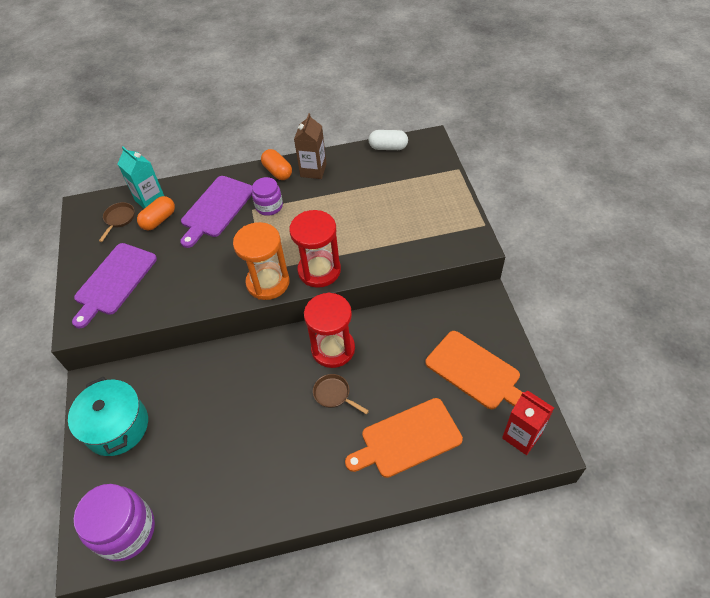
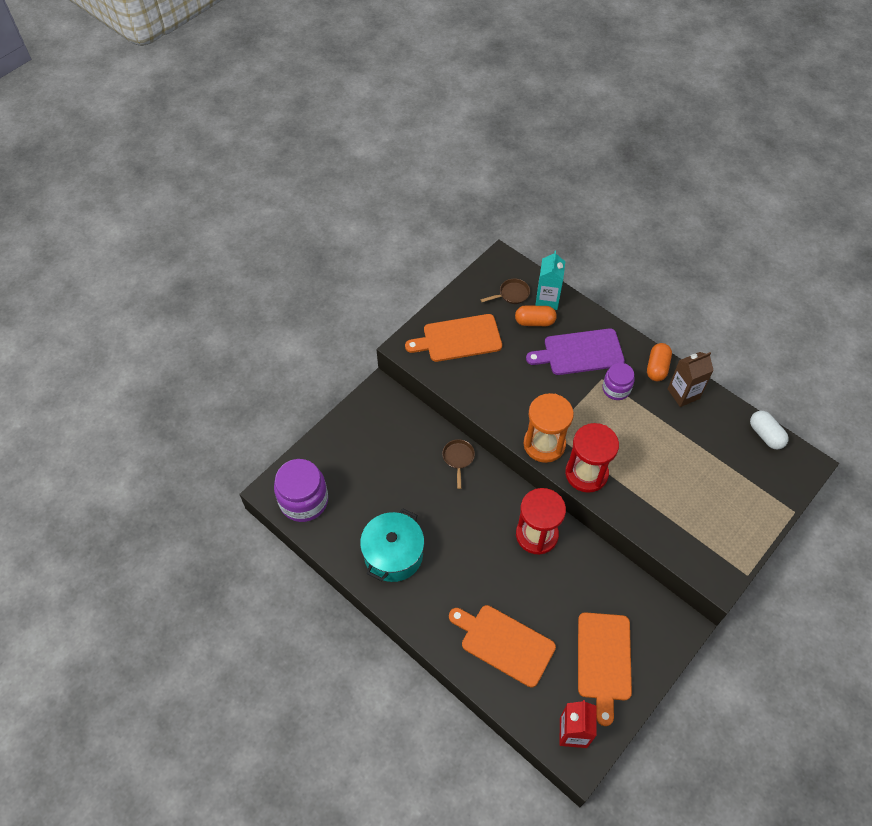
camera: 50 degrees right, 5 degrees up
(114, 281) = (458, 339): purple cutting board -> orange cutting board
(117, 426) = (364, 434): turquoise pot -> turquoise pot (393, 554)
(334, 394) = (499, 563): brown pan -> brown pan (458, 459)

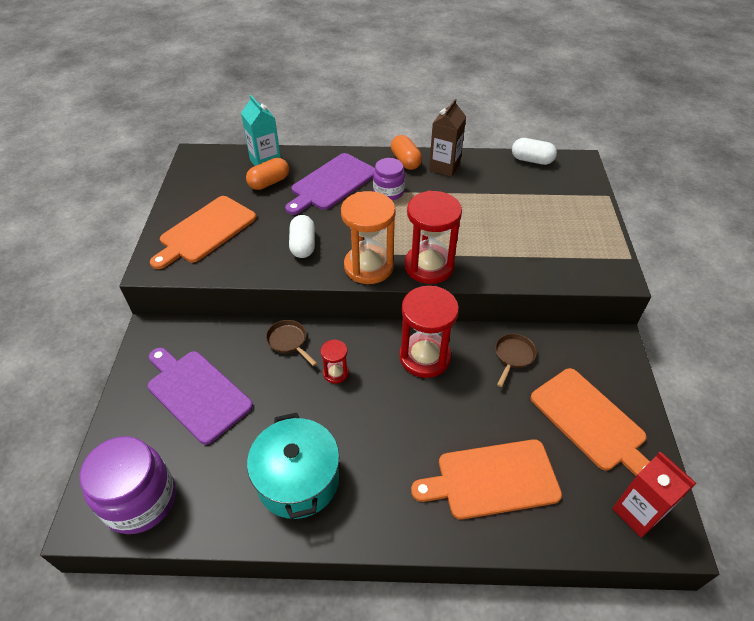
camera: 40 degrees left, 10 degrees down
(377, 455) = (196, 393): none -> purple cutting board
(469, 503) = (336, 373): none -> red hourglass
(511, 294) = (228, 174): brown pan -> brown pan (513, 356)
(514, 395) = (303, 245): none -> white capsule

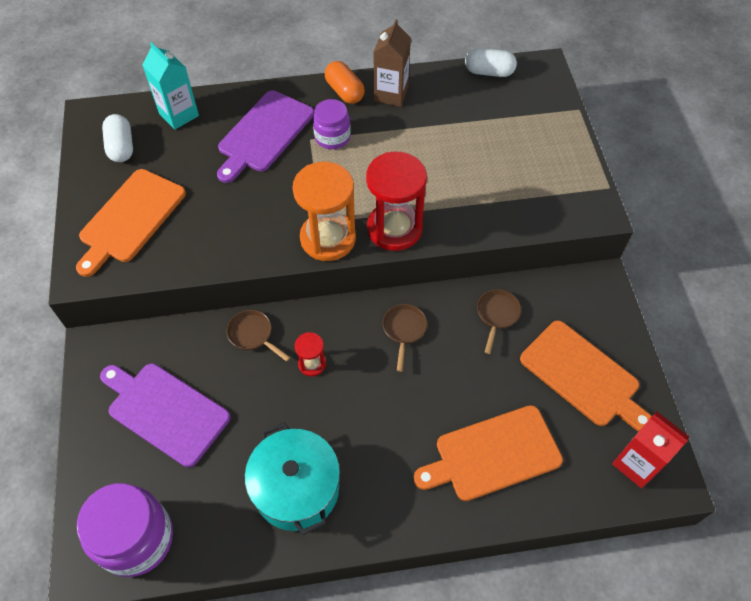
camera: 10 degrees left, 10 degrees up
(269, 182) = (189, 142): orange capsule -> none
(303, 245) = (248, 221): white capsule -> white capsule (121, 147)
(425, 357) = (404, 330): red hourglass -> brown pan

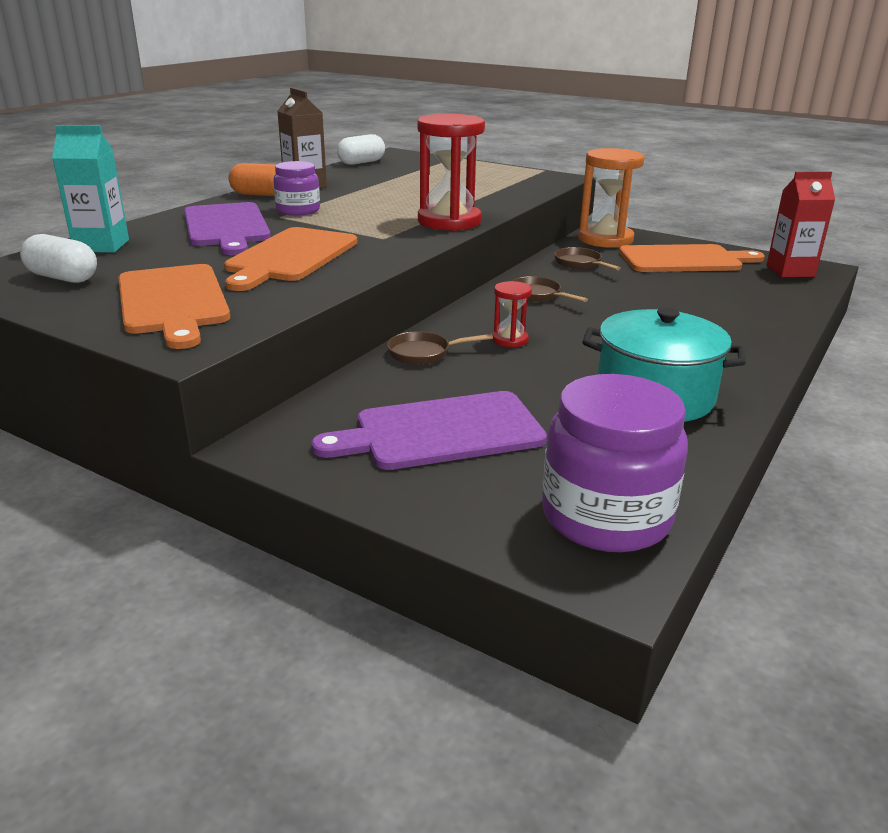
camera: 50 degrees left, 30 degrees down
(328, 238) = (408, 241): orange hourglass -> orange hourglass (605, 239)
(493, 454) = (722, 308): orange cutting board -> orange cutting board (290, 257)

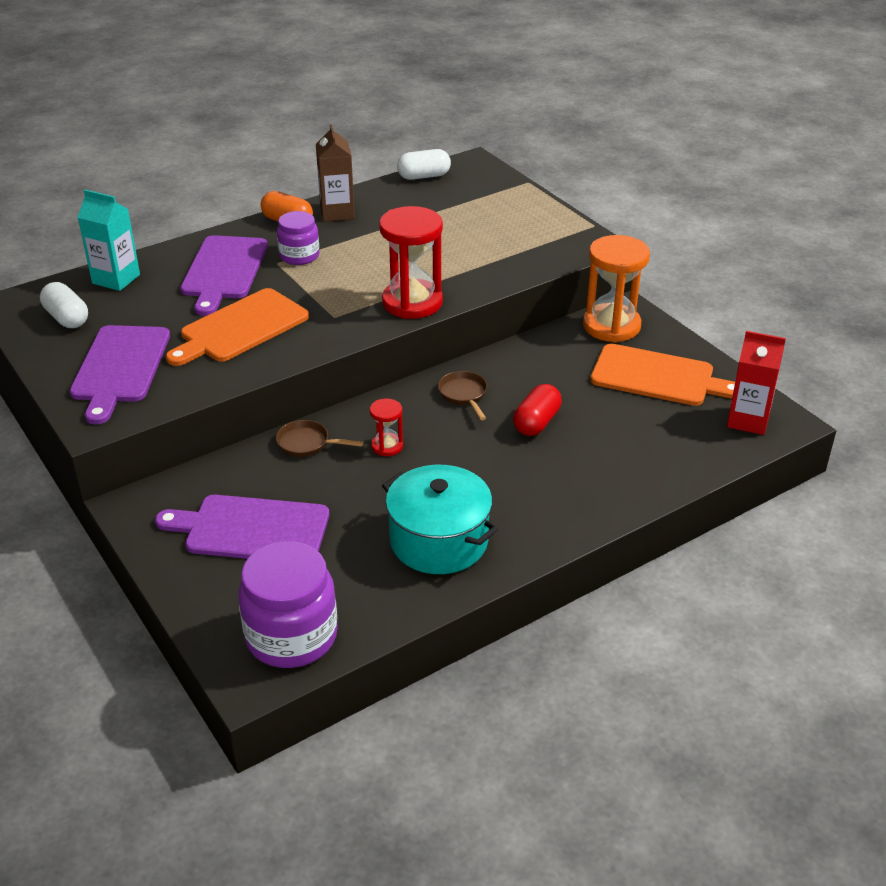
camera: 25 degrees right, 10 degrees up
(173, 302) = (120, 368): orange cutting board -> purple cutting board
(580, 264) = (547, 359): brown pan -> none
(627, 300) = (536, 422): none -> red capsule

